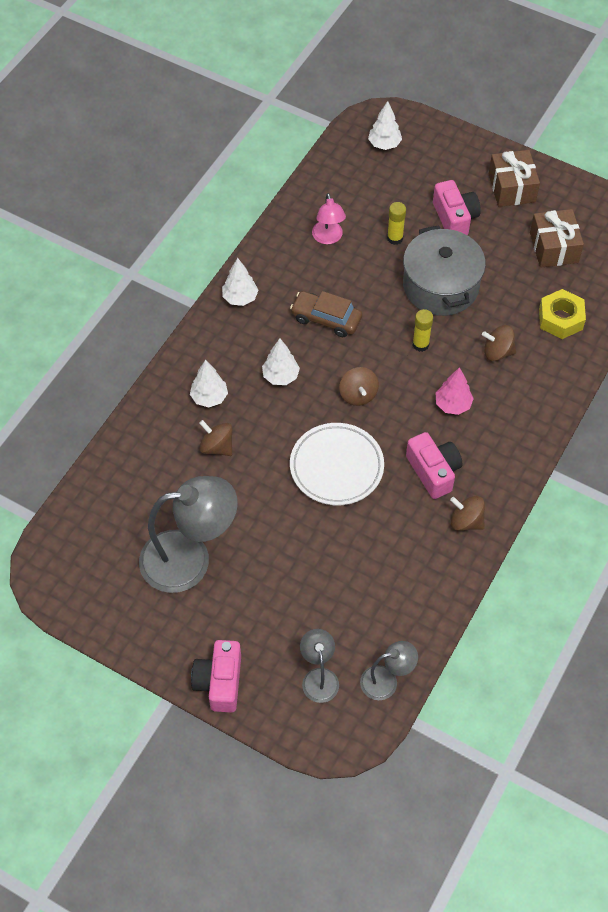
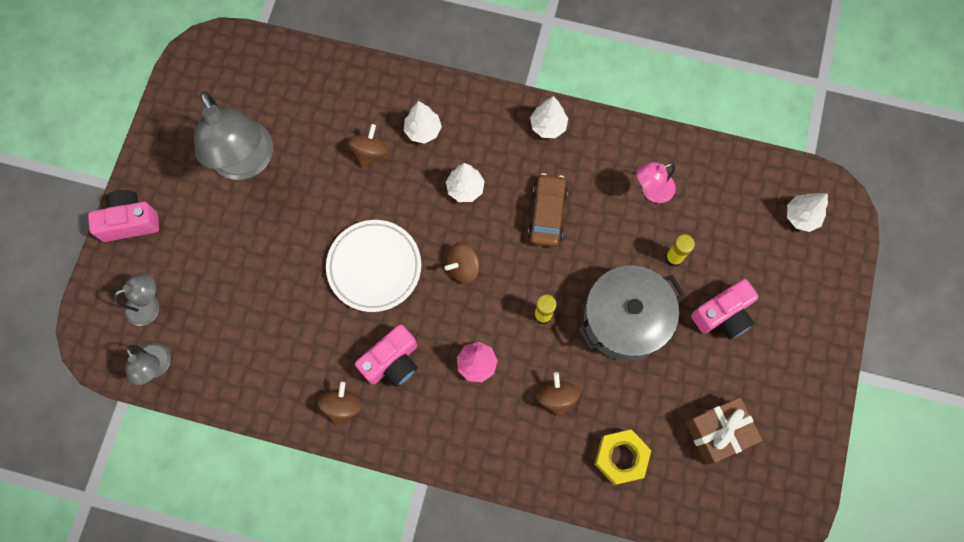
camera: 75 degrees right, 15 degrees up
(511, 188) = (788, 369): brown gift -> none

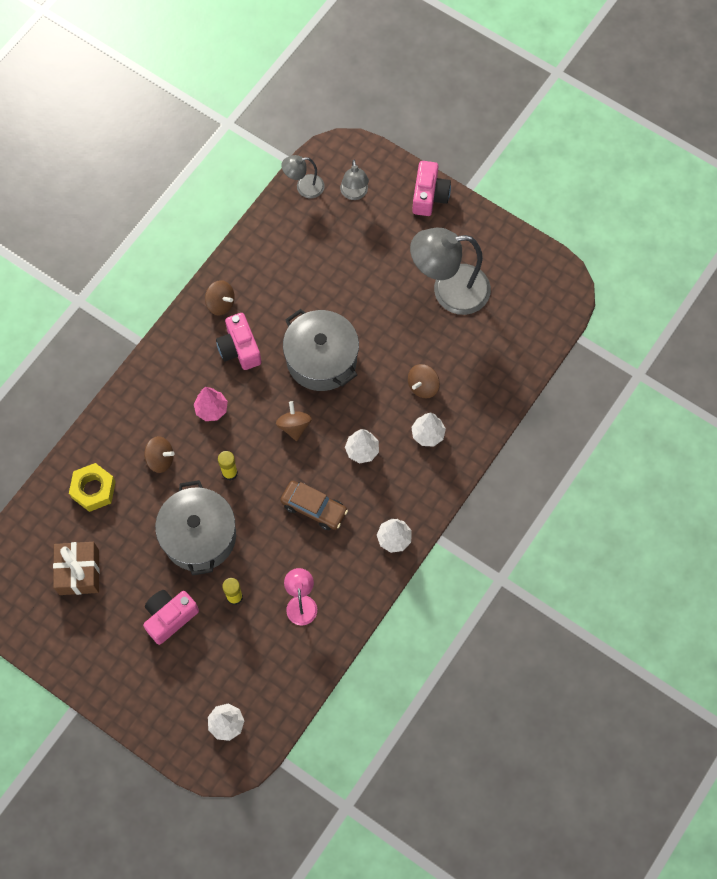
camera: 110 degrees right, 5 degrees down
(370, 152) = (423, 386): brown spinning top -> brown spinning top turned 90 degrees clockwise
(374, 267) = (321, 359): white plate -> grey pot
(723, 315) = (170, 617): pink camera -> pink camera turned 60 degrees clockwise

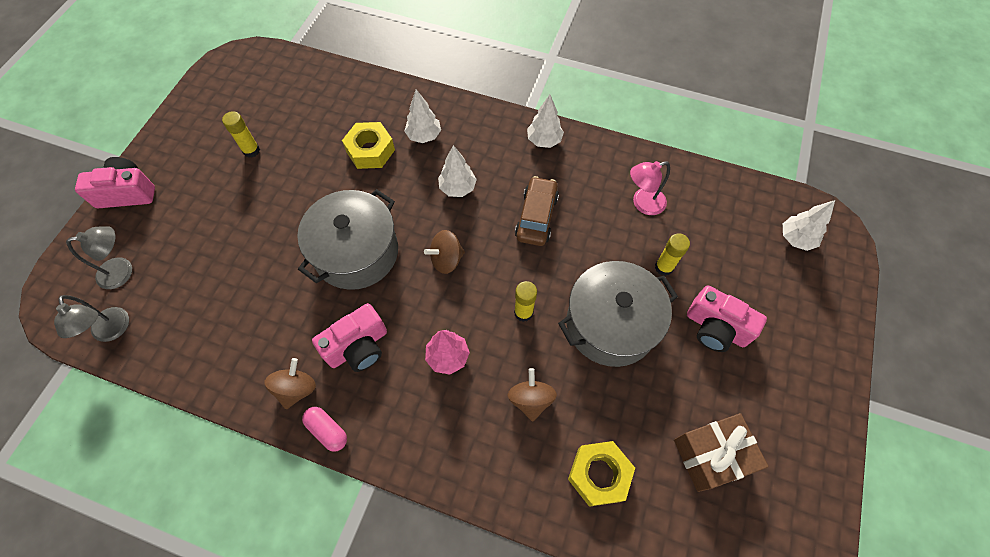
camera: 105 degrees left, 5 degrees down
(184, 320) = (327, 430): none -> pink capsule
(423, 386) = (370, 151): brown spinning top -> yellow nut
(449, 290) = (251, 151): grey lamp -> yellow glue stick

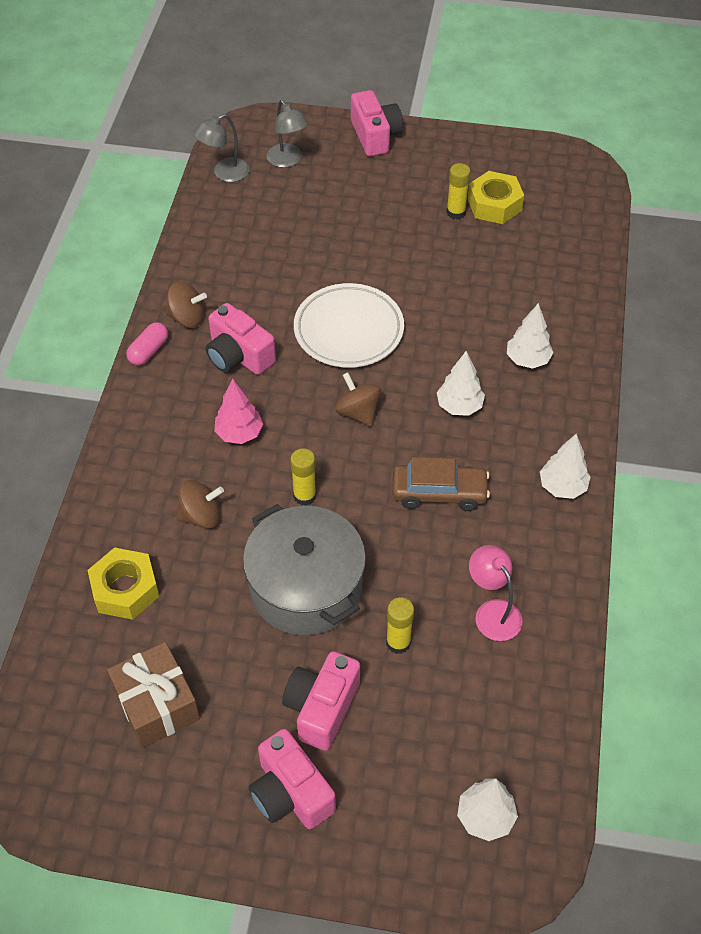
camera: 80 degrees right, 10 degrees down
(356, 252) = (348, 330): grey pot -> white plate
(370, 151) = (488, 313): yellow nut -> yellow nut (494, 205)
(784, 360) = (290, 793): none -> pink camera

